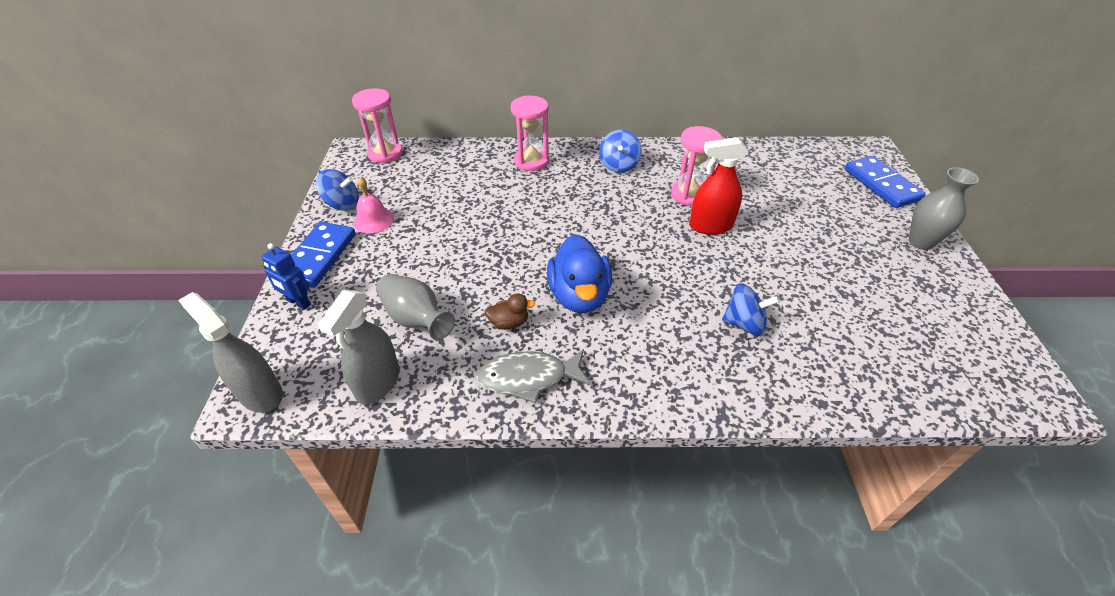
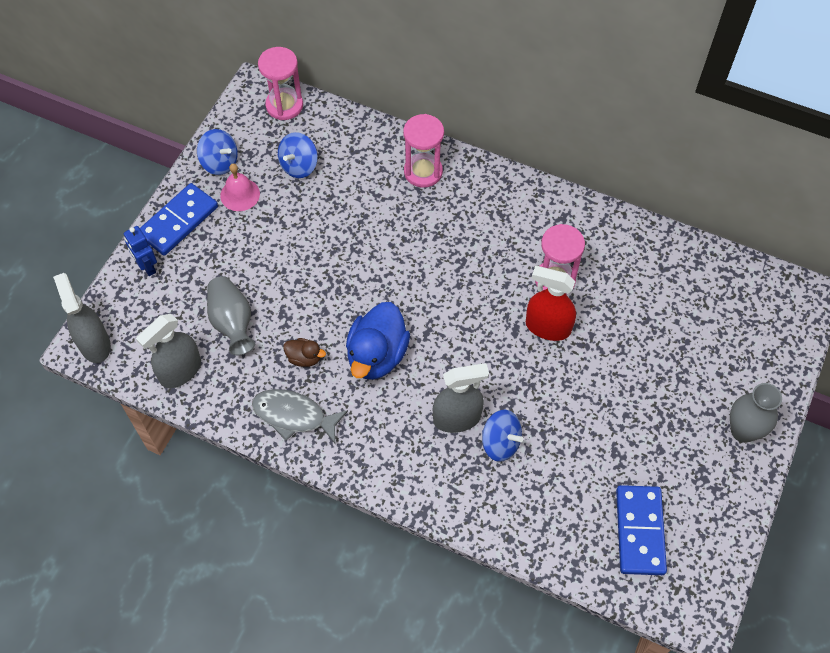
camera: 25 degrees right, 15 degrees up
(619, 165) = (509, 211): blue spinning top -> blue spinning top (299, 166)
(690, 319) = (457, 418): none -> grey spray bottle
(881, 184) = (770, 347): blue domino -> blue domino (639, 531)

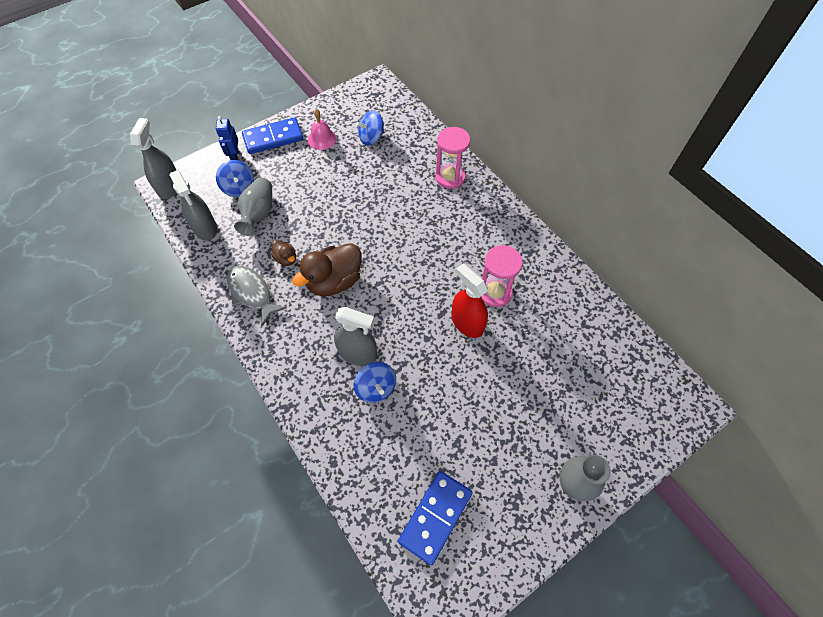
camera: 30 degrees right, 0 degrees up
(180, 371) = (205, 228): grey spray bottle -> grey spray bottle turned 105 degrees counterclockwise
(220, 162) = (324, 115): blue spinning top -> blue spinning top (239, 188)
(284, 105) = (388, 98): pink hourglass -> none
(377, 355) = (334, 281): blue duck -> brown duck

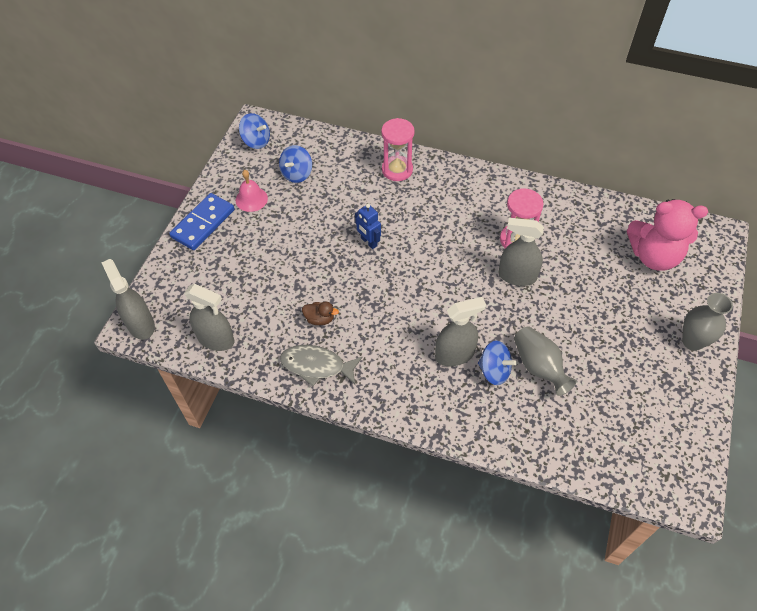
camera: 35 degrees left, 5 degrees down
(234, 156) = (180, 260): blue robot -> blue robot (368, 242)
(239, 188) = (213, 285): blue spinning top -> blue spinning top (256, 141)
(259, 214) = (256, 297): grey vase -> grey vase (539, 367)
(334, 281) = (380, 311): brown duck -> none
(435, 517) = (624, 431): blue domino -> none
(467, 323) = (517, 276): red spray bottle -> grey spray bottle
(607, 384) = (653, 256): none -> pink teddy bear

